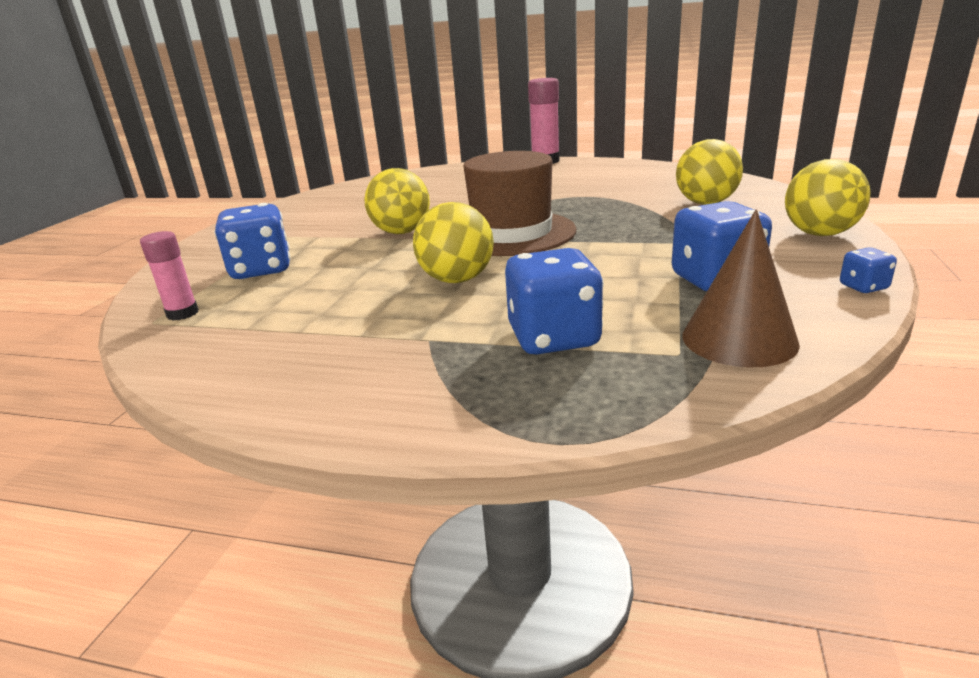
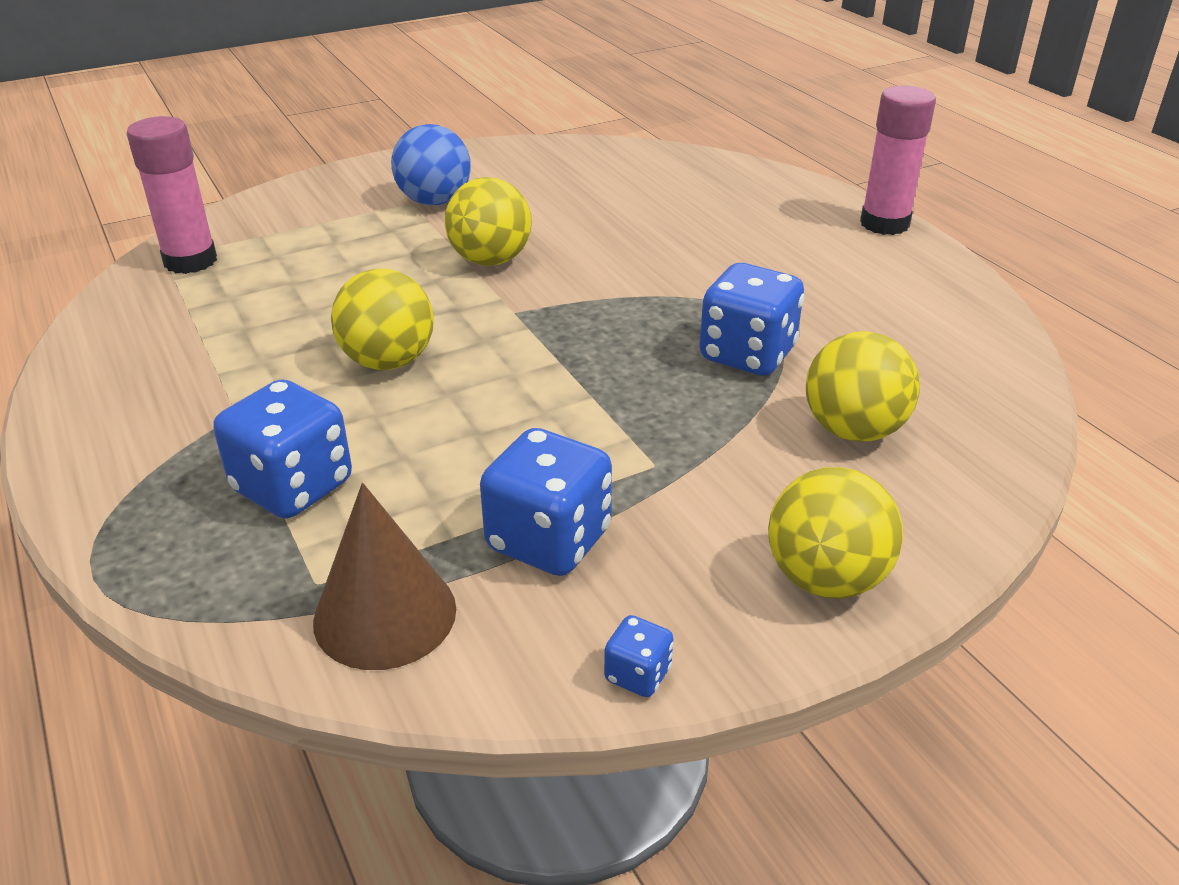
camera: 45 degrees right, 10 degrees up
(182, 313) = (190, 261): pink glue stick -> pink glue stick, size x1.64
(261, 270) = (314, 241): blue dice -> blue dice (747, 355)
(300, 230) = (434, 201): none -> blue ball
(511, 233) = (561, 330): brown hat -> none

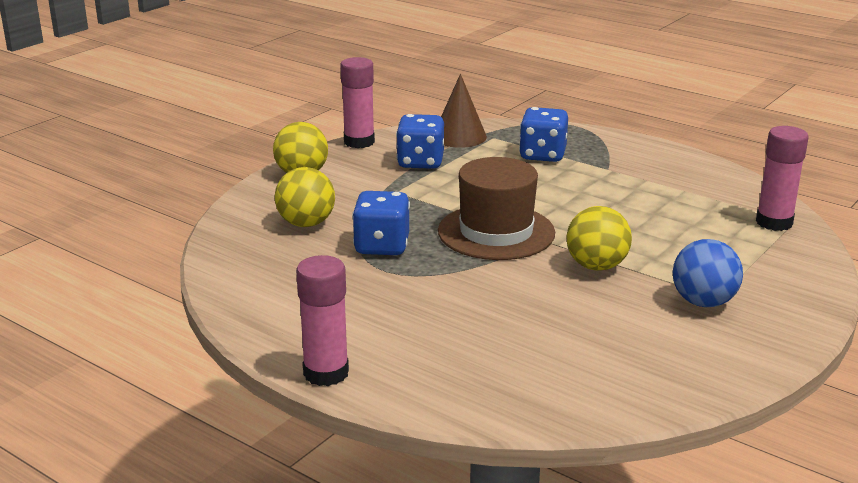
camera: 155 degrees right, 10 degrees down
(388, 361) = (572, 201): yellow ball -> none
(562, 337) = (496, 232): none -> brown hat
(638, 674) = (359, 142): blue dice -> pink glue stick

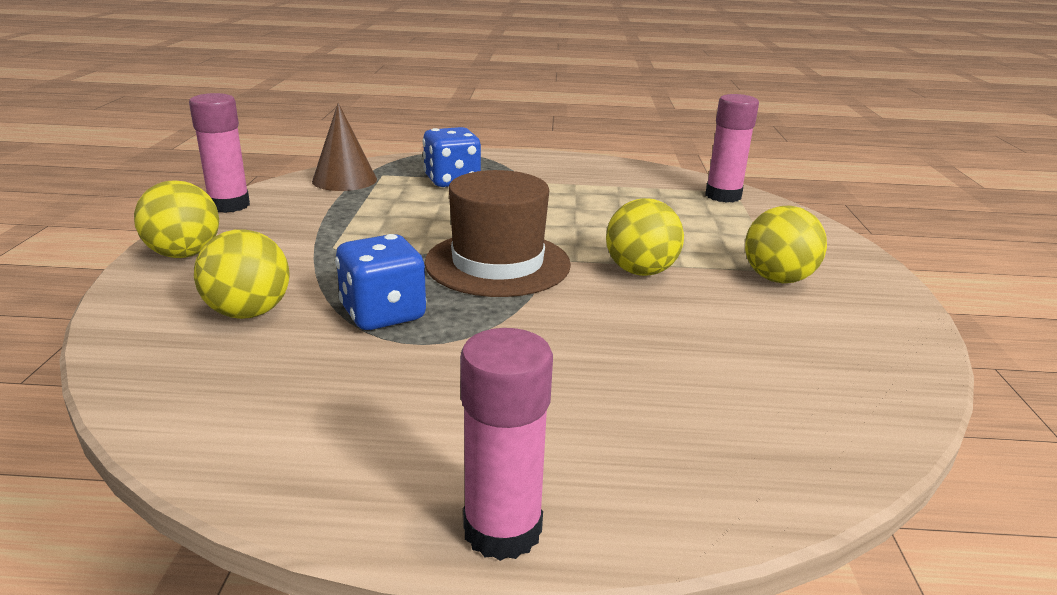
camera: 35 degrees left, 0 degrees up
(420, 162) = (328, 212): blue dice -> none
(703, 302) = (777, 279): blue ball -> yellow ball

